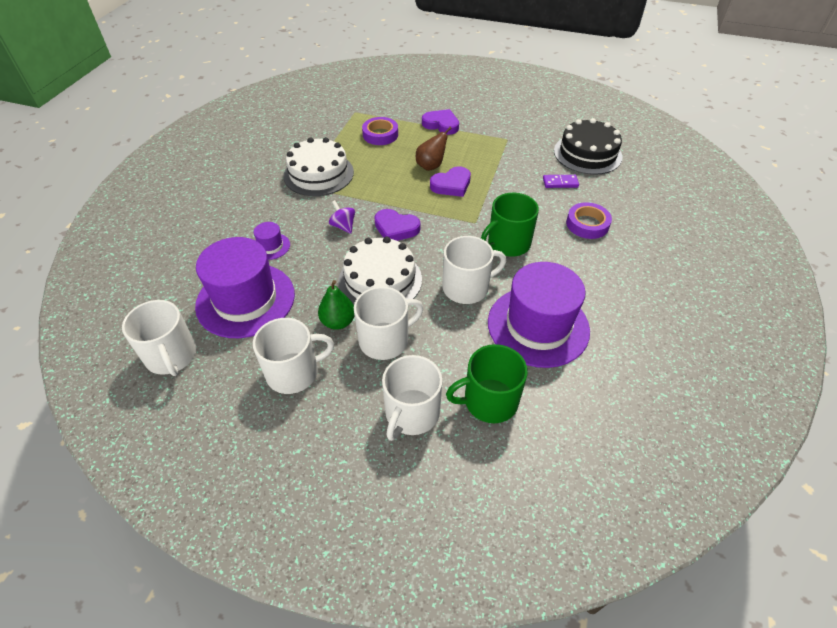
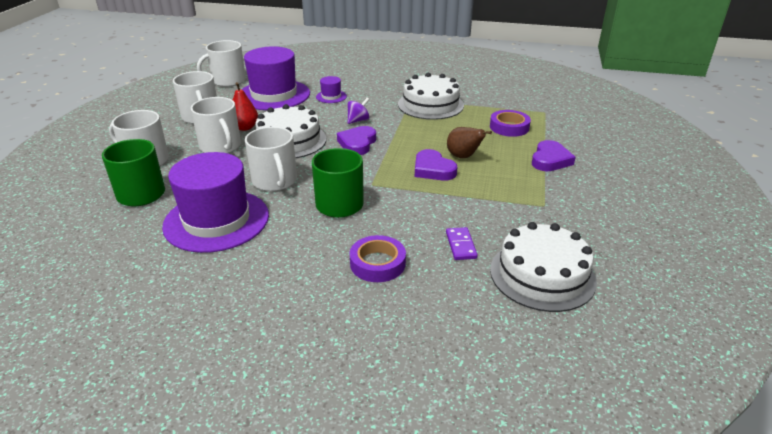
camera: 85 degrees right, 15 degrees down
(338, 322) = (245, 127): green pear -> red pear
(587, 154) = (542, 275): black cake -> white cake

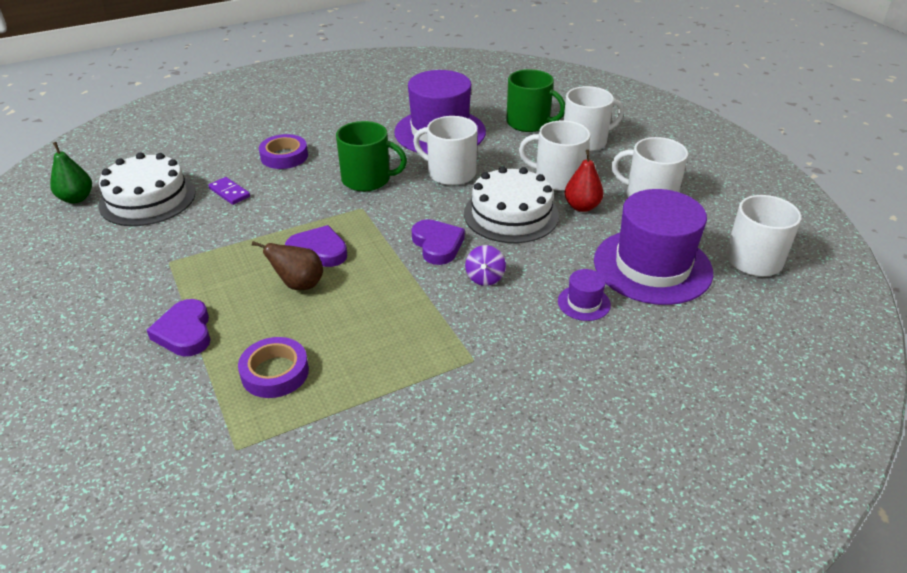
camera: 140 degrees right, 5 degrees up
(430, 105) = (432, 363): white cake -> none
(620, 312) = (76, 198): none -> green pear

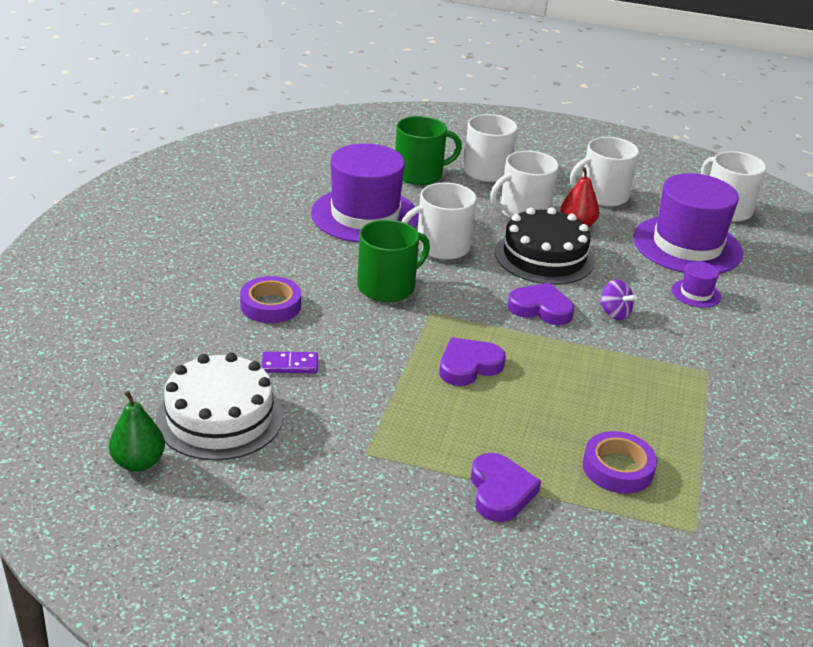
camera: 50 degrees left, 5 degrees down
(185, 332) = (500, 492): purple heart -> purple heart turned 120 degrees counterclockwise
(299, 285) = (507, 399): brown pear -> none
(511, 214) = (544, 257): white cake -> black cake

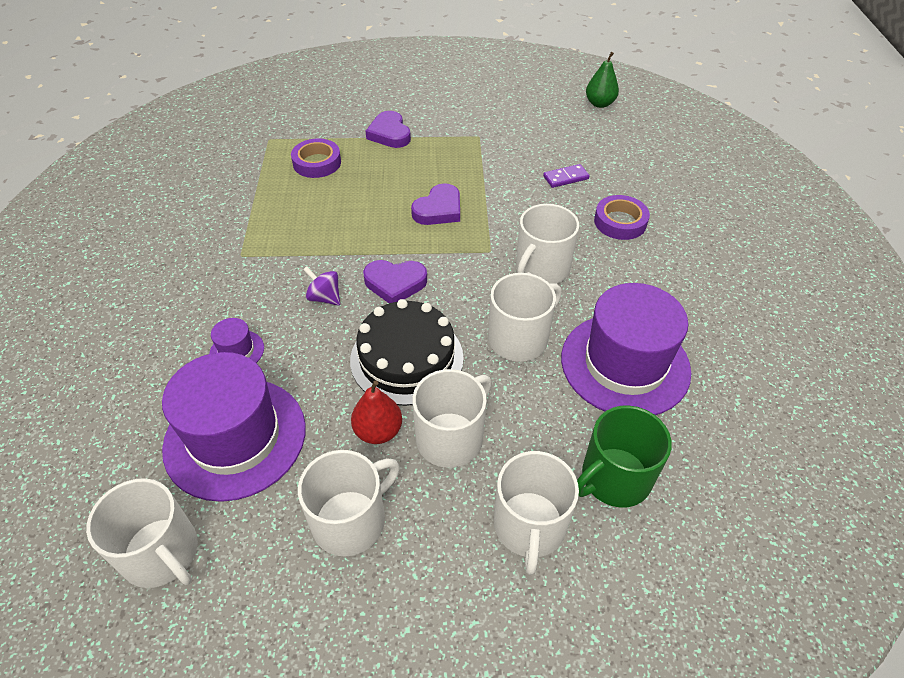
camera: 165 degrees right, 15 degrees up
(220, 417) = (579, 135): white cake -> none
(388, 287) = (541, 269): green mug -> white mug

